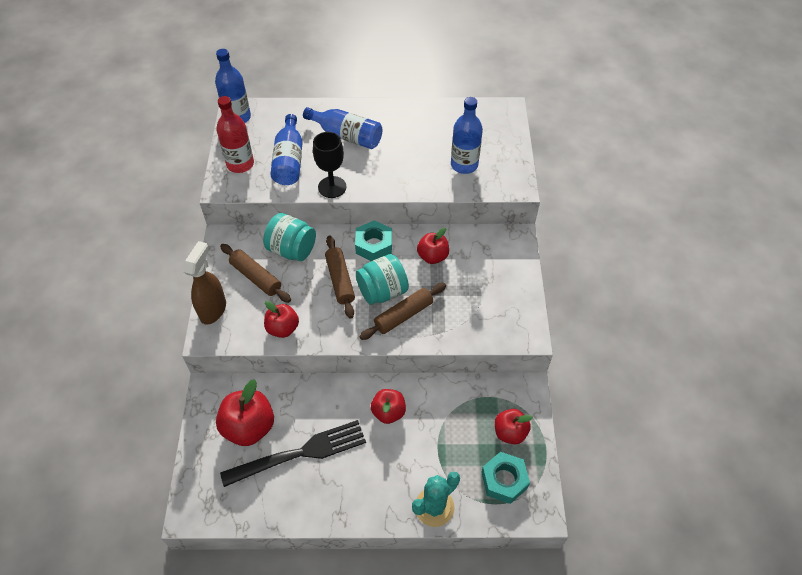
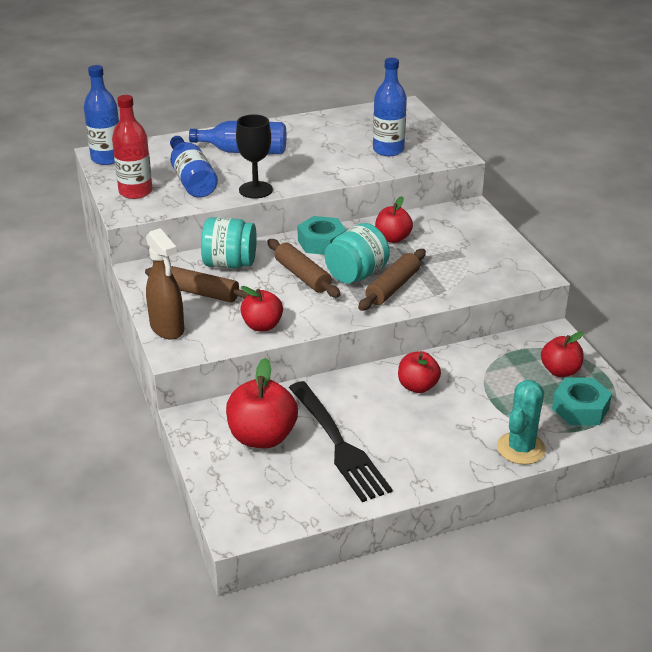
camera: 20 degrees left, 20 degrees down
(213, 309) = (167, 328): brown spray bottle -> brown spray bottle turned 150 degrees clockwise
(300, 453) = (338, 444): black fork -> black fork turned 105 degrees clockwise

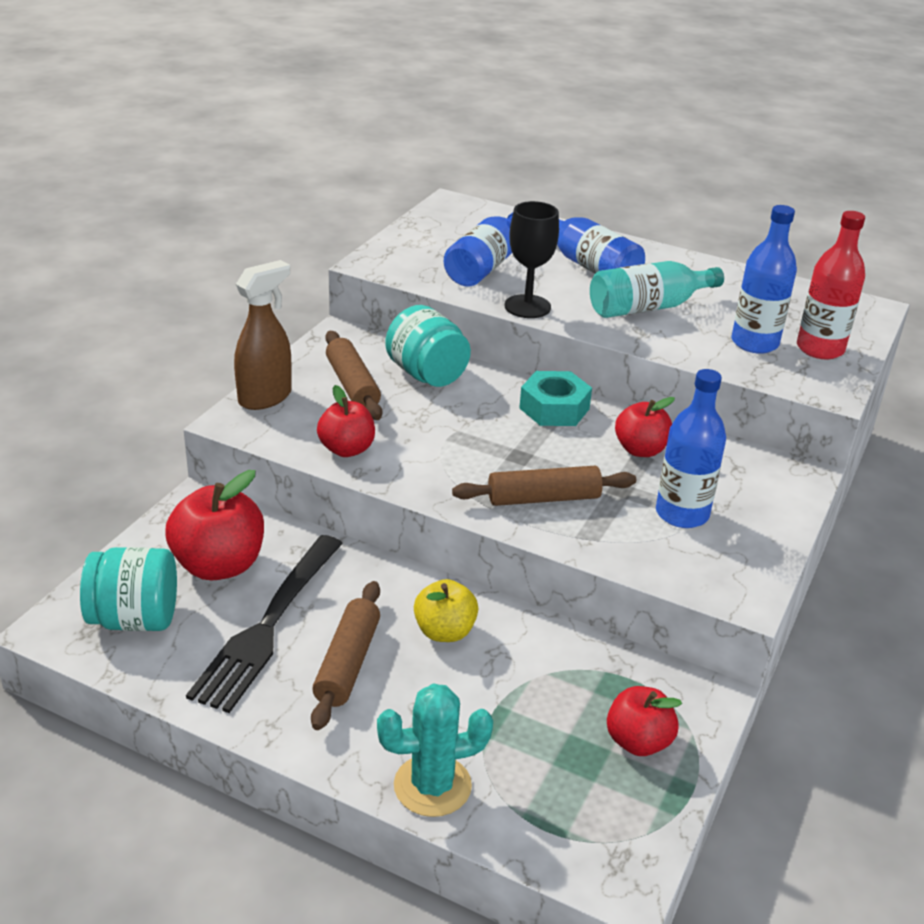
camera: 45 degrees right, 0 degrees up
(107, 158) = (448, 209): blue bottle -> blue bottle (682, 514)
(135, 192) = (414, 250): red bottle -> red bottle (820, 349)
(167, 328) = (265, 397): brown spray bottle -> brown spray bottle turned 150 degrees counterclockwise
(302, 276) = (473, 428): brown rolling pin -> brown rolling pin (347, 663)
(312, 158) = (648, 307): none -> turquoise bottle
(356, 274) = (530, 461): turquoise jar -> turquoise jar (135, 619)
(417, 386) = (444, 631): red apple -> yellow apple
(580, 408) = (583, 803): turquoise nut -> none

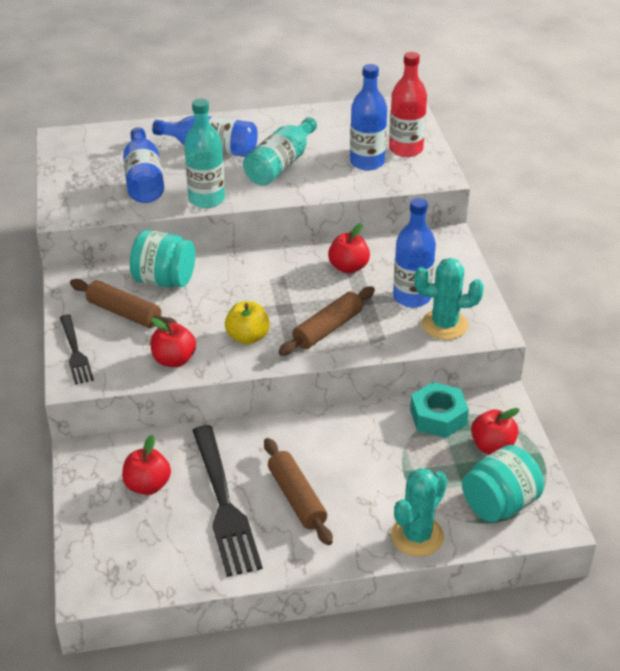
camera: 35 degrees left, 5 degrees up
(135, 619) = (135, 550): turquoise jar -> turquoise jar (499, 504)
(219, 565) = (147, 485): red apple -> red apple, size x0.63
(265, 397) = (75, 352): brown spray bottle -> black fork
(444, 631) = (330, 446): yellow apple -> yellow apple (248, 337)
(527, 306) = (206, 199): black goblet -> turquoise bottle
(554, 408) = (270, 264): turquoise nut -> turquoise nut (438, 417)
(690, 561) = (444, 325): none -> turquoise cactus

